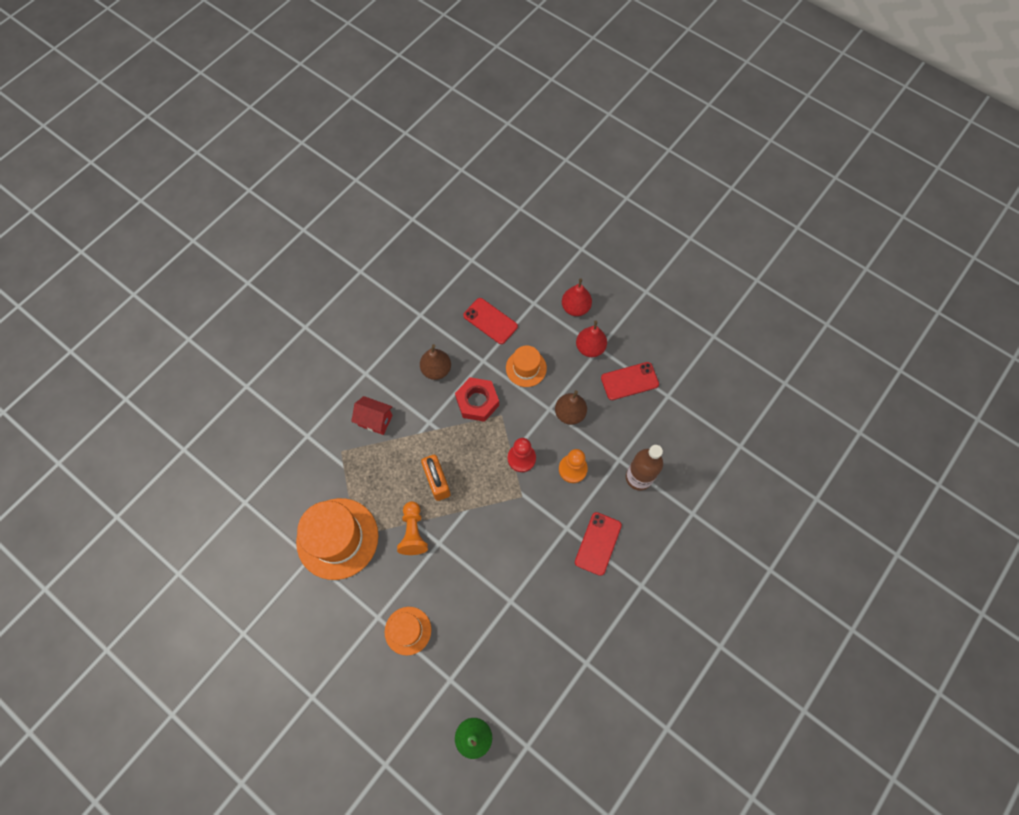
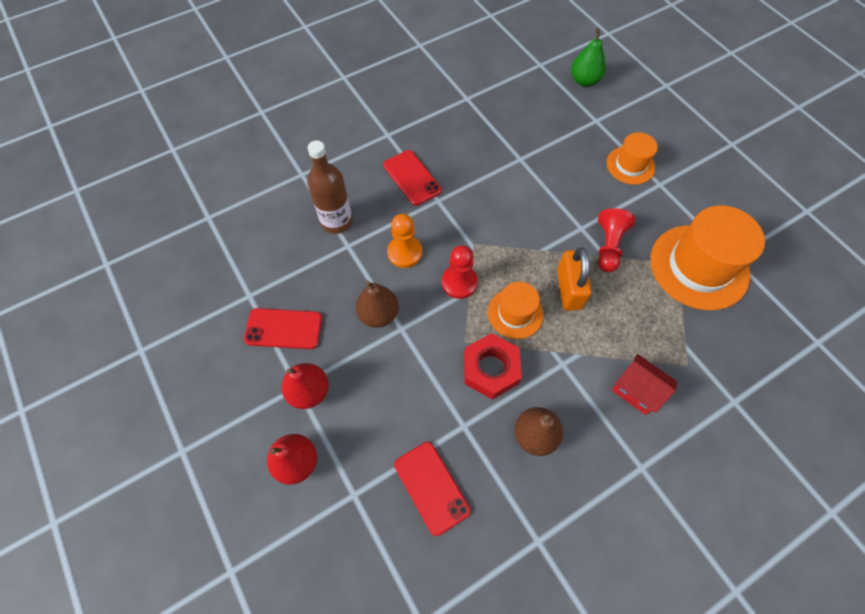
camera: 160 degrees left, 5 degrees down
(413, 532) = (608, 246): orange pawn -> red pawn
(526, 368) = (408, 393): orange hat -> orange hat (515, 313)
(598, 543) = (412, 178): red phone -> red phone turned 75 degrees counterclockwise

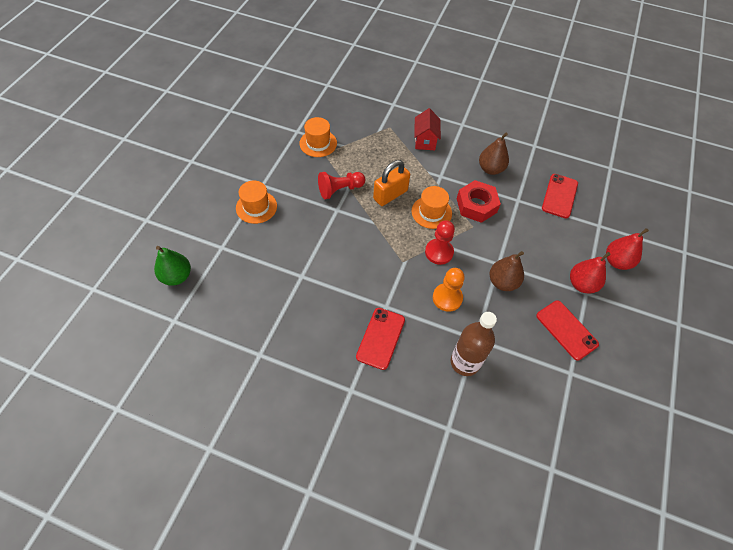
camera: 130 degrees left, 5 degrees down
(699, 267) = (318, 143): orange hat -> orange hat, size x0.55

